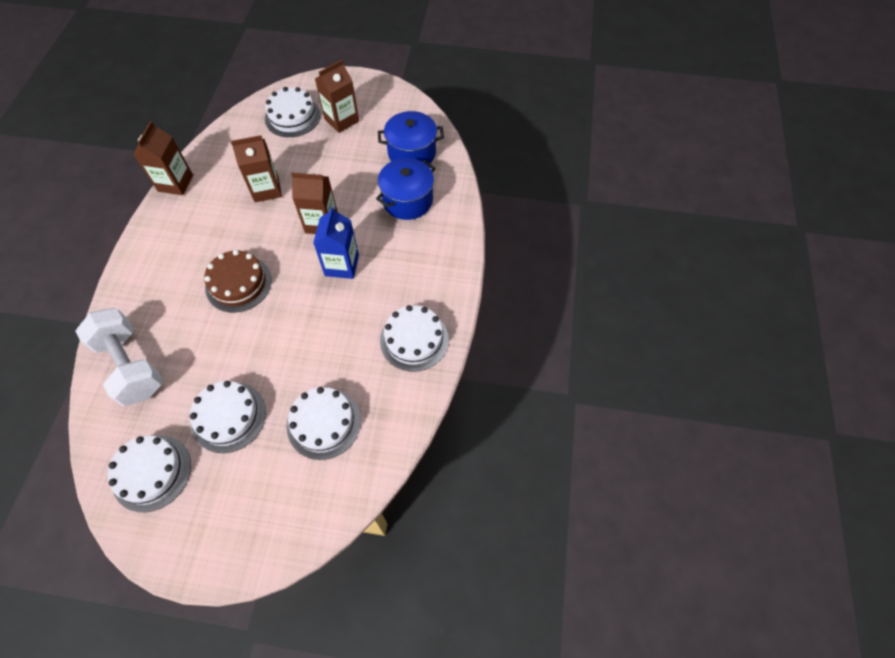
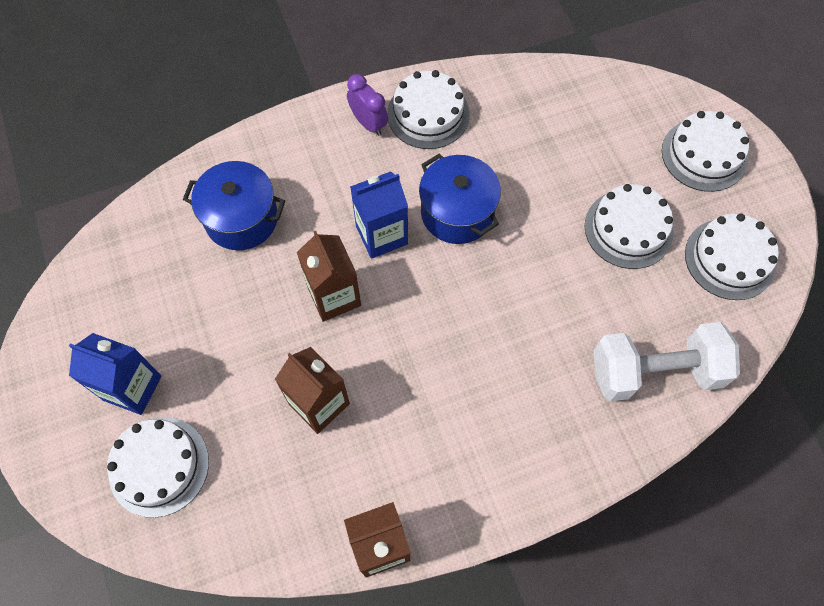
camera: 120 degrees left, 5 degrees up
(131, 366) = (655, 371): white dumbbell -> white dumbbell turned 60 degrees clockwise
(238, 284) = (479, 332): brown cake -> none
(324, 423) = (570, 142): white cake -> white cake (704, 155)
(341, 120) = (132, 388): brown carton -> blue carton
(412, 153) = (154, 257): blue pot -> blue pot (457, 213)
(431, 298) = (368, 123): none -> purple clock

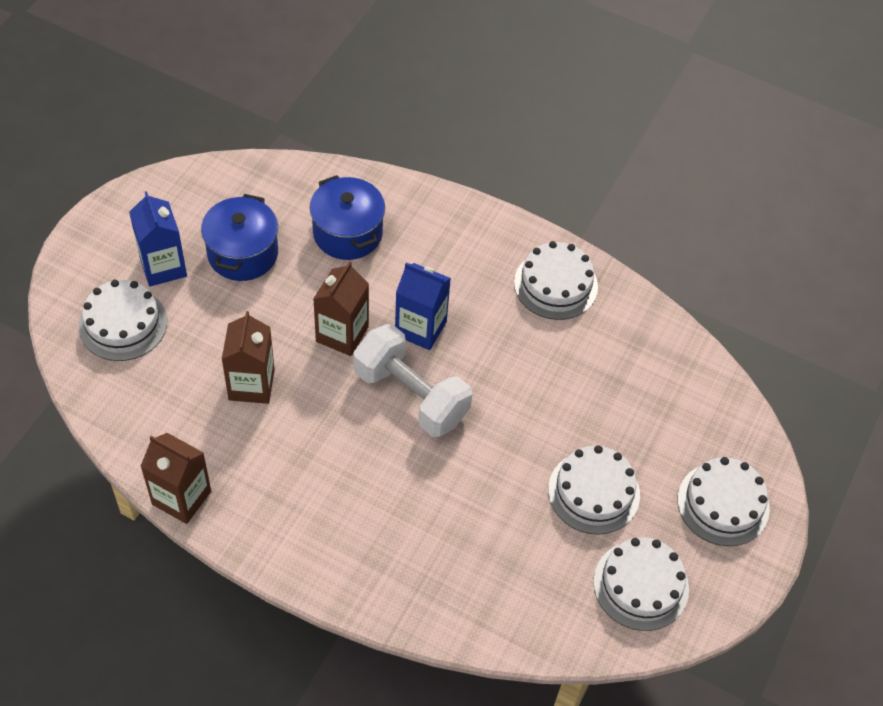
camera: 45 degrees right, 10 degrees down
(368, 123) = (506, 252): purple clock -> none
(457, 213) = (488, 364): blue pot -> blue pot (242, 253)
(655, 371) = (484, 592): white dumbbell -> white dumbbell (411, 395)

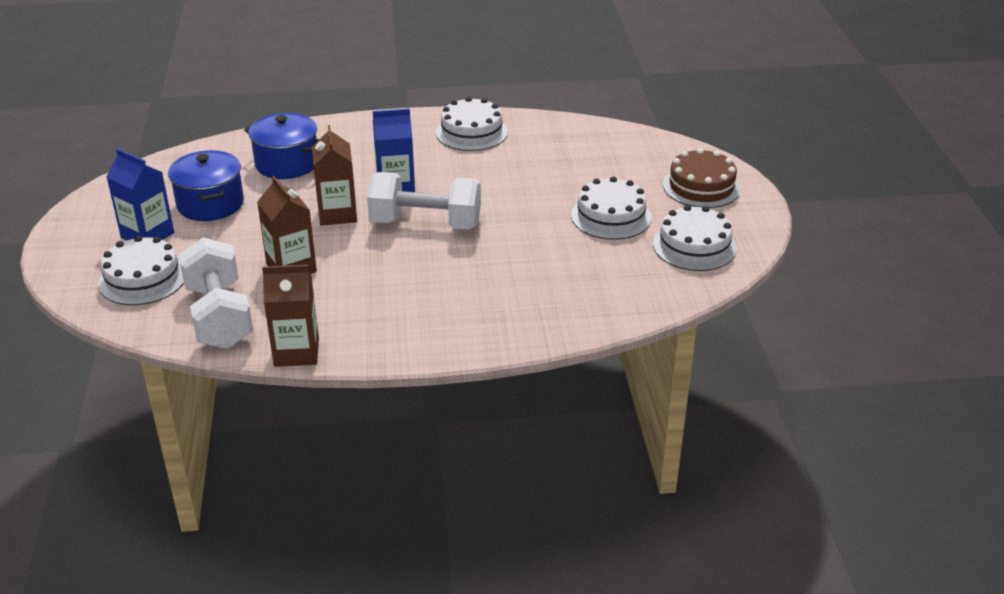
camera: 30 degrees left, 20 degrees down
(151, 412) = (219, 316): none -> white dumbbell
(723, 504) = (701, 186): white cake -> brown cake

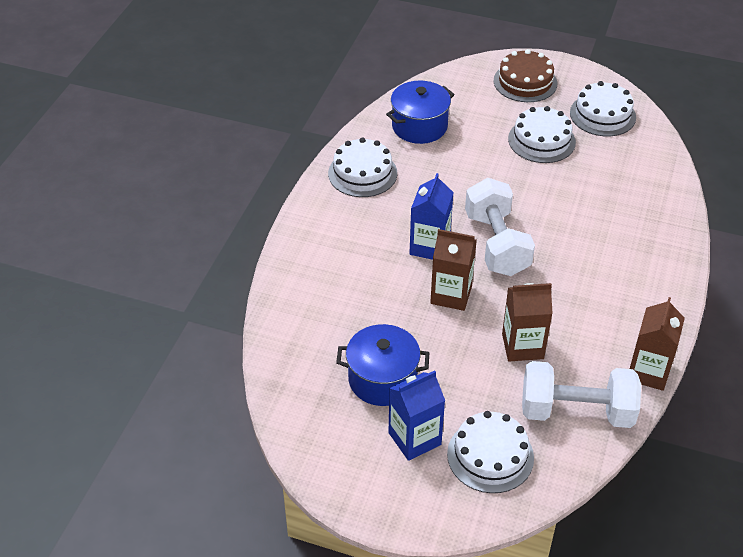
camera: 65 degrees left, 10 degrees up
(287, 163) = (340, 307): blue pot -> blue pot (419, 126)
(426, 223) = (496, 244): white dumbbell -> white dumbbell turned 45 degrees counterclockwise

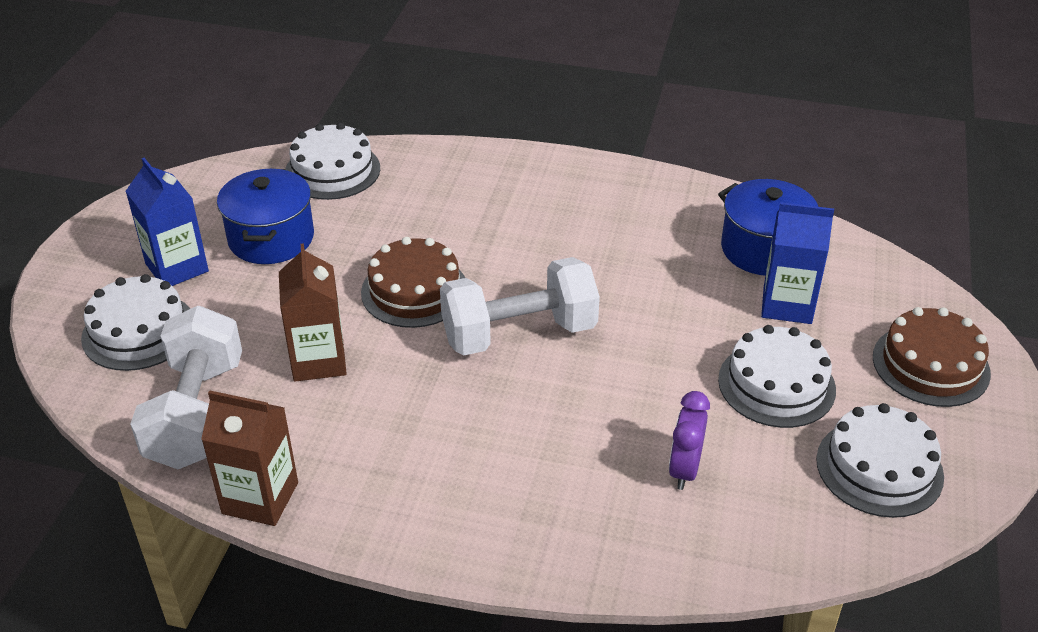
camera: 85 degrees right, 5 degrees down
(362, 173) = (643, 202): white cake -> white cake (332, 170)
(429, 246) = (506, 268): blue carton -> blue carton (787, 305)
(451, 295) = (414, 291): brown carton -> brown cake
(609, 185) = (684, 469): none -> purple clock

